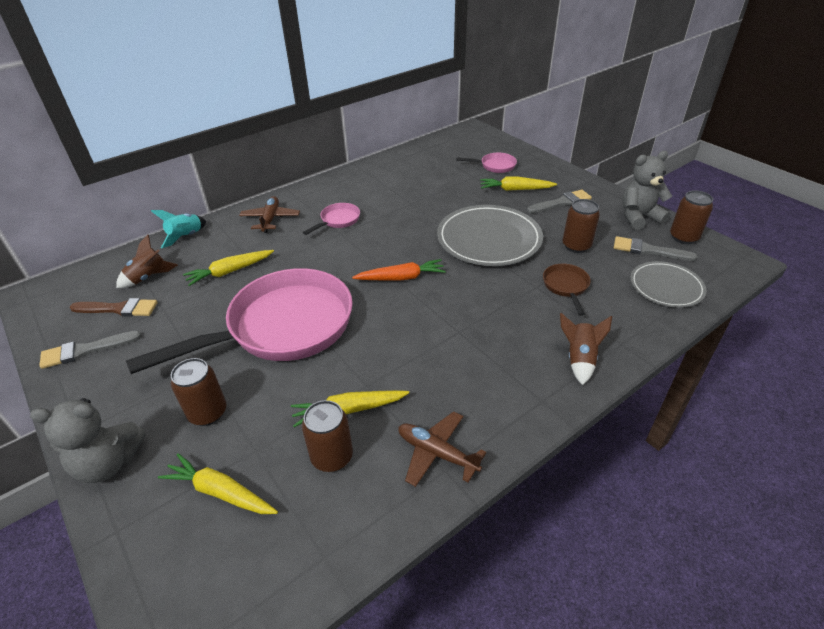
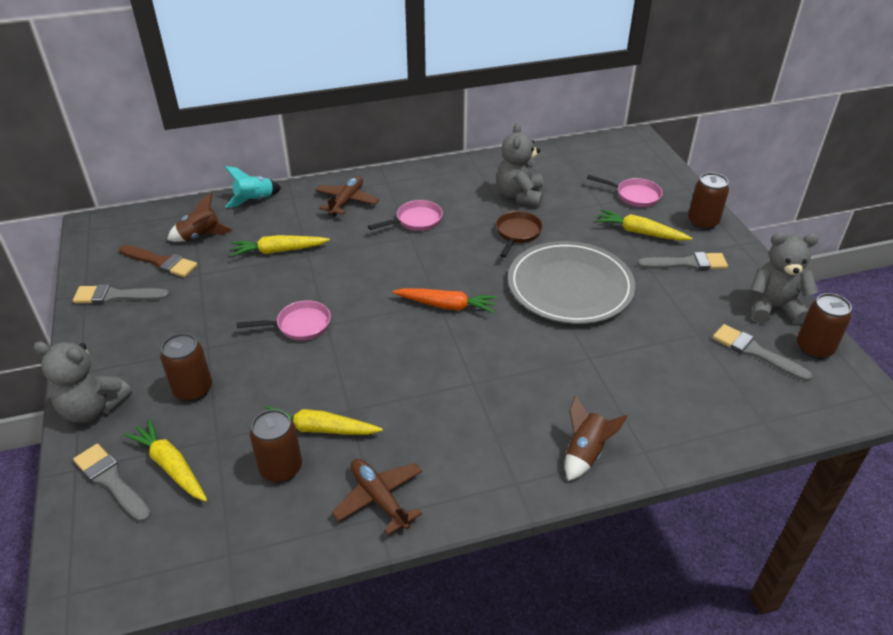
camera: 20 degrees right, 0 degrees up
(163, 528) = (111, 481): none -> grey brush
(282, 327) = (299, 325): pink pan -> pink pan, size x0.40
(410, 184) = (519, 195): none -> grey teddy bear
(566, 287) = (624, 368): brown pan -> brown pan (517, 233)
(576, 246) = (669, 322): brown can -> brown can (702, 222)
(666, 287) = (746, 402): grey plate -> none

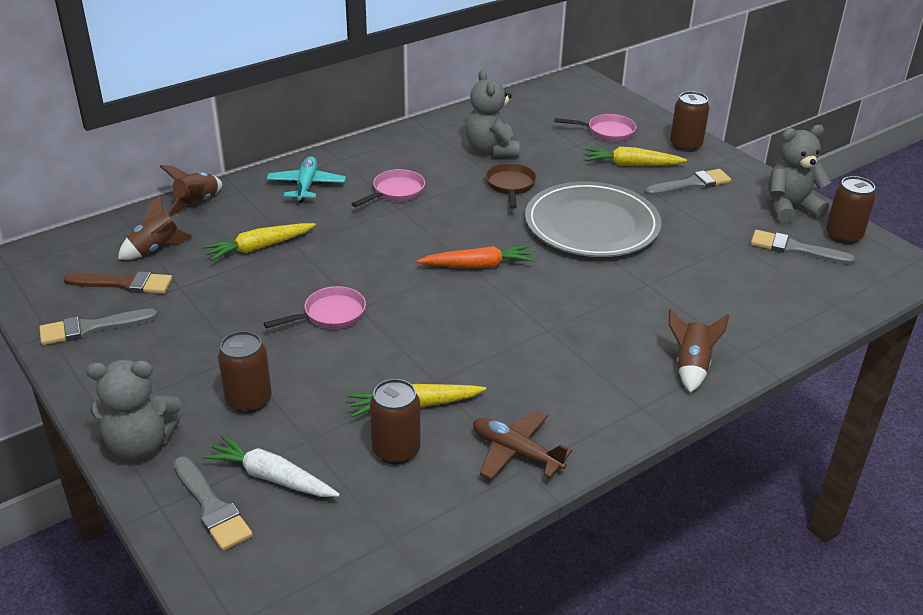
camera: 20 degrees left, 5 degrees down
(111, 481) = (211, 507): grey brush -> grey brush turned 150 degrees counterclockwise
(171, 466) = (272, 477): yellow carrot -> white carrot
(254, 200) = (197, 202): turquoise rocket -> brown rocket
(346, 201) = (306, 186): brown plane -> turquoise plane

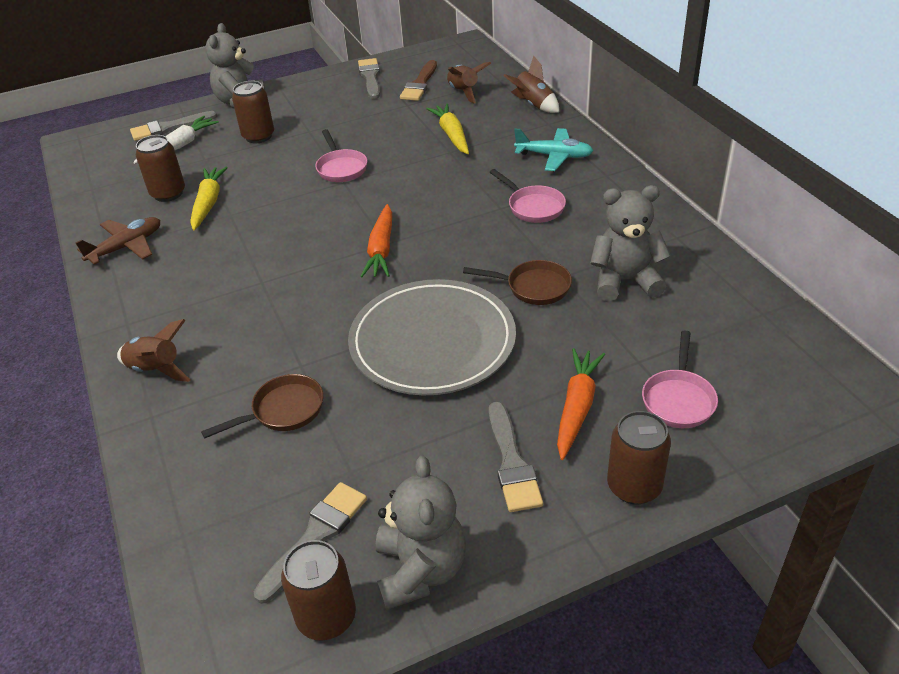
camera: 105 degrees right, 5 degrees up
(632, 164) = (577, 408): yellow carrot -> orange carrot
(699, 283) = (283, 411): none -> brown pan

